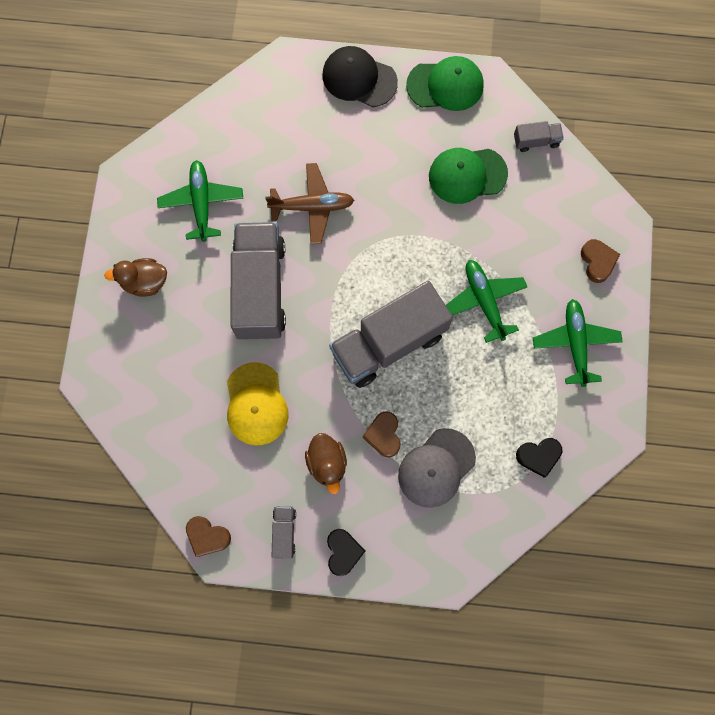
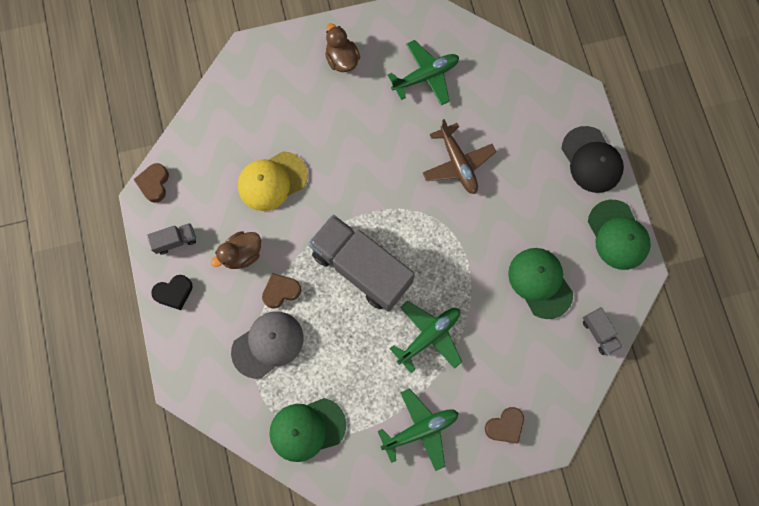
camera: 70 degrees right, 0 degrees up
(260, 289) = (369, 149): grey truck -> none
(359, 78) = (591, 160): black cap -> black cap turned 150 degrees clockwise
(436, 468) = (268, 344): grey cap -> grey cap turned 120 degrees clockwise
(538, 456) = (307, 429): black heart -> green cap

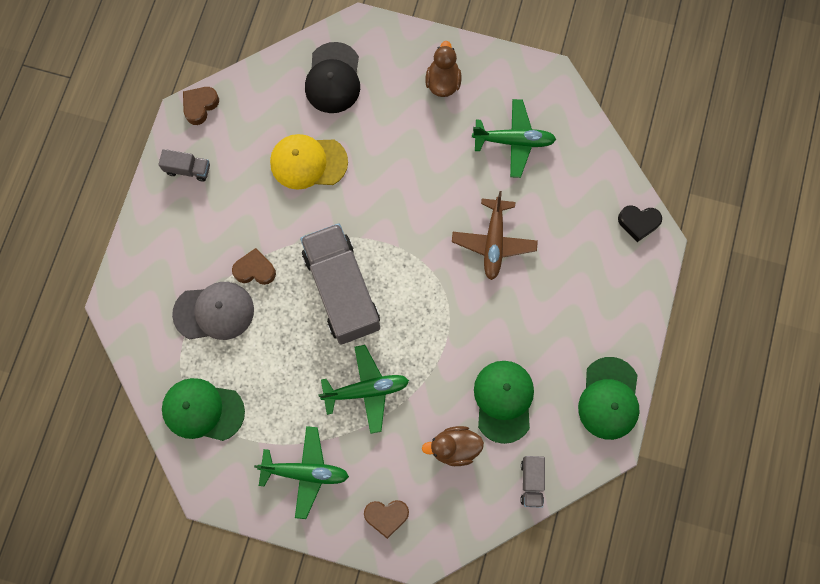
camera: 30 degrees right, 0 degrees up
(174, 293) = (159, 216): black heart -> black heart (638, 223)
(242, 254) = (240, 215): brown duck -> brown duck (454, 447)
(591, 160) = (628, 311): black cap -> black cap (333, 78)

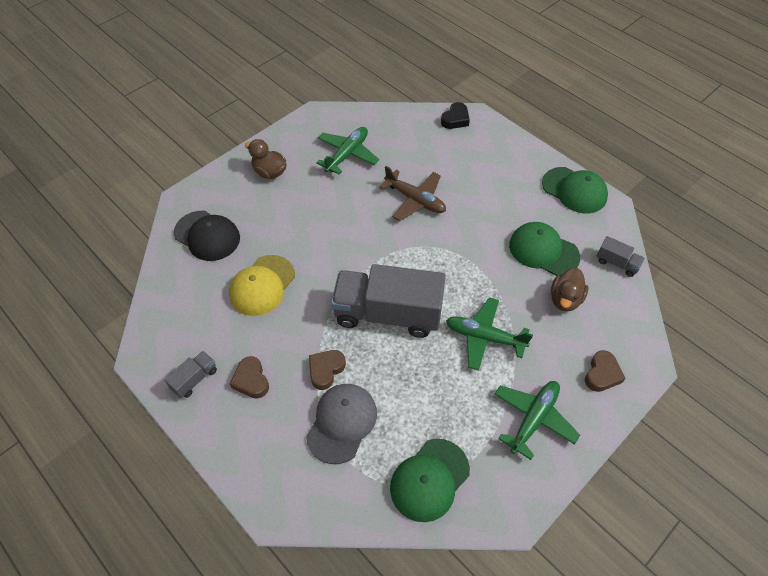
camera: 60 degrees left, 20 degrees down
(200, 106) = (146, 341): brown heart -> brown heart (251, 380)
(366, 390) = (484, 337): green plane -> green plane turned 90 degrees counterclockwise

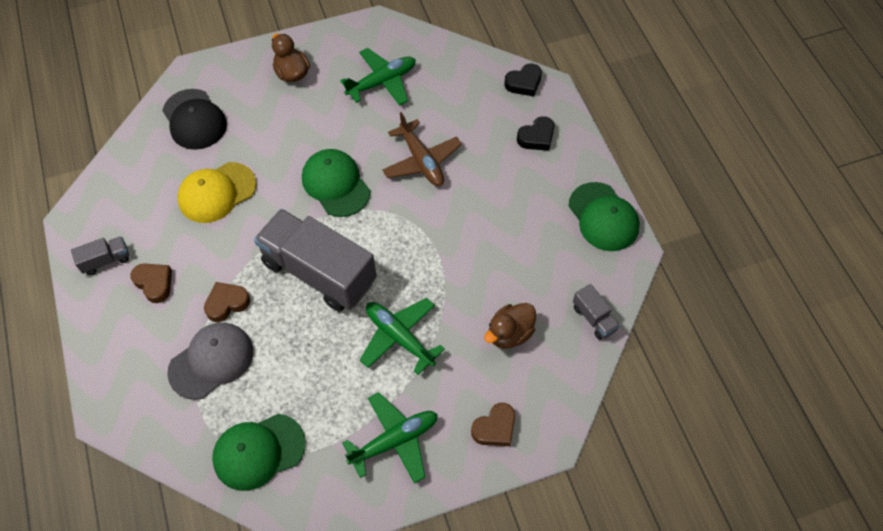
camera: 25 degrees right, 5 degrees up
(251, 380) = (154, 283): brown heart -> brown heart turned 135 degrees clockwise
(490, 153) = (536, 137): none -> black heart
(543, 251) = (522, 271): green cap -> green cap (335, 184)

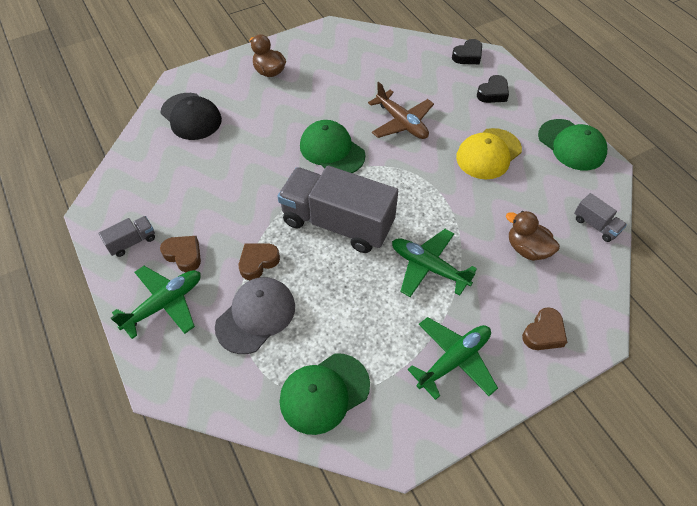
camera: 10 degrees left, 5 degrees down
(217, 192) = (225, 171): yellow cap -> yellow cap (488, 154)
(382, 82) = (349, 69): green plane -> green plane (164, 304)
(509, 333) = (527, 249): brown duck -> brown duck turned 90 degrees clockwise

